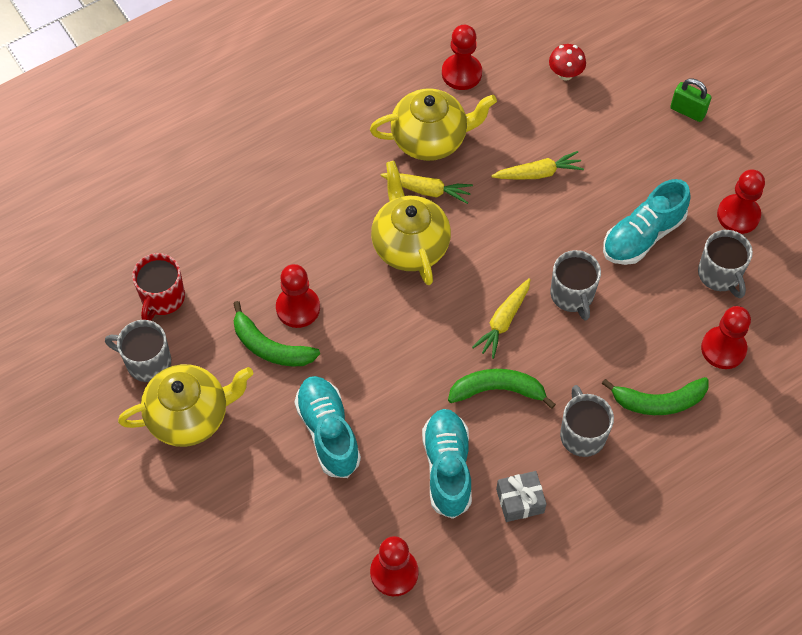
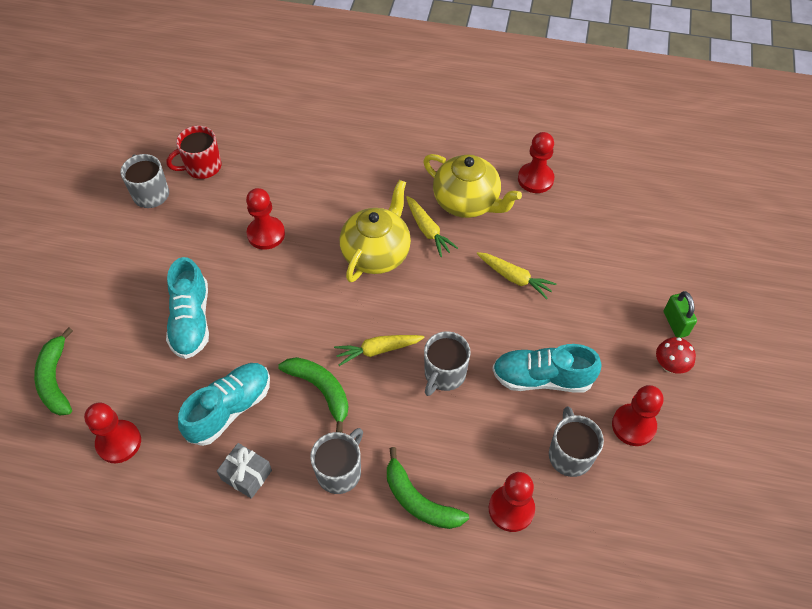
camera: 45 degrees right, 5 degrees down
(190, 416) = (133, 242): yellow teapot -> none
(270, 347) = (223, 242): green banana -> green banana (55, 379)
(328, 432) = (191, 320): turquoise shoe -> turquoise shoe turned 150 degrees clockwise
(565, 74) = (608, 231): red mushroom -> red mushroom (670, 365)
(720, 275) = (570, 454): grey mug -> grey mug turned 150 degrees clockwise

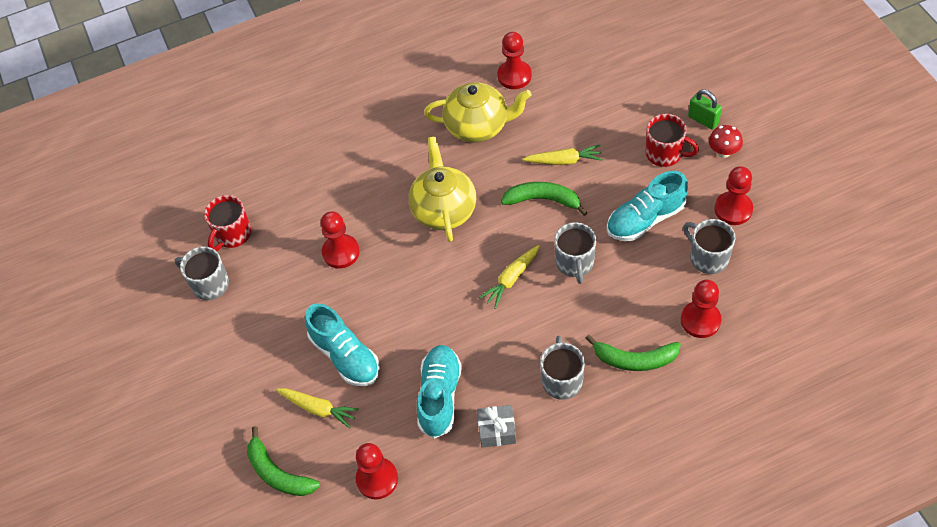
camera: 30 degrees left, 0 degrees up
(321, 390) = (496, 336): green banana -> green banana (543, 200)
(428, 230) = (467, 167): yellow carrot -> yellow carrot (318, 408)
(612, 331) = (665, 153): none -> red mug

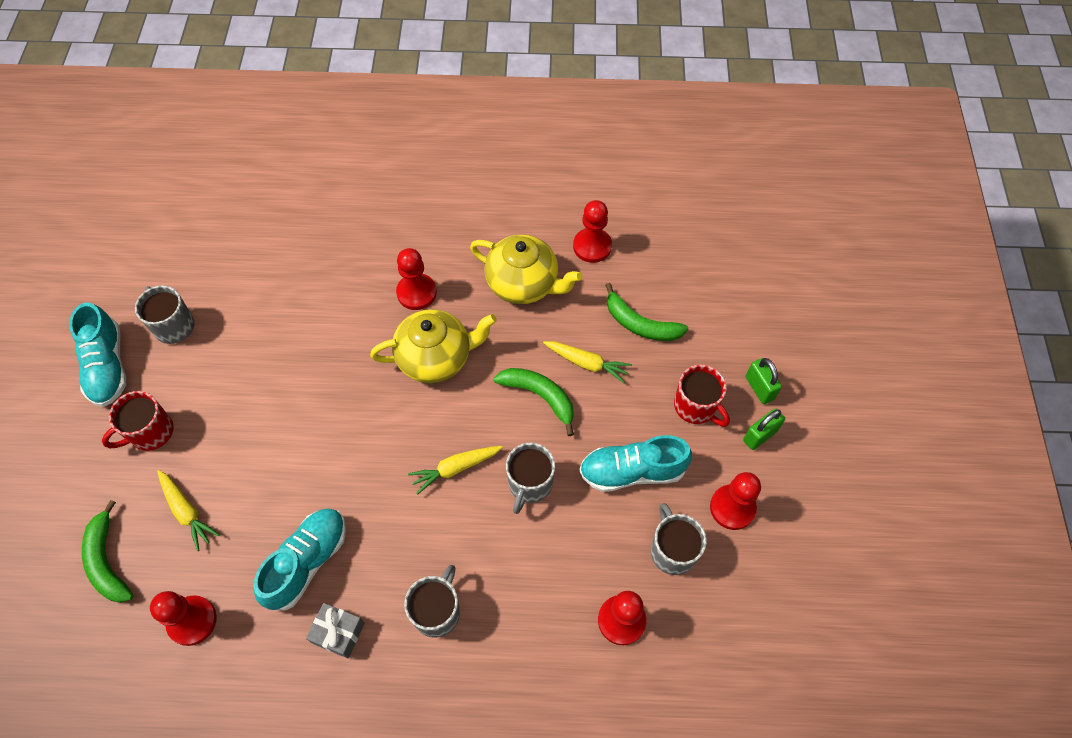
camera: 20 degrees right, 5 degrees up
(232, 234) = (226, 285): red mug -> red mug (150, 432)
(341, 252) = (311, 354): red pawn -> red pawn (416, 293)
(345, 356) = (246, 468): turquoise shoe -> turquoise shoe (108, 366)
(444, 210) = (436, 358): yellow teapot -> yellow teapot turned 60 degrees clockwise
(634, 359) = (525, 628): green banana -> green banana (640, 324)
(723, 152) = (760, 436): red mushroom -> green padlock

